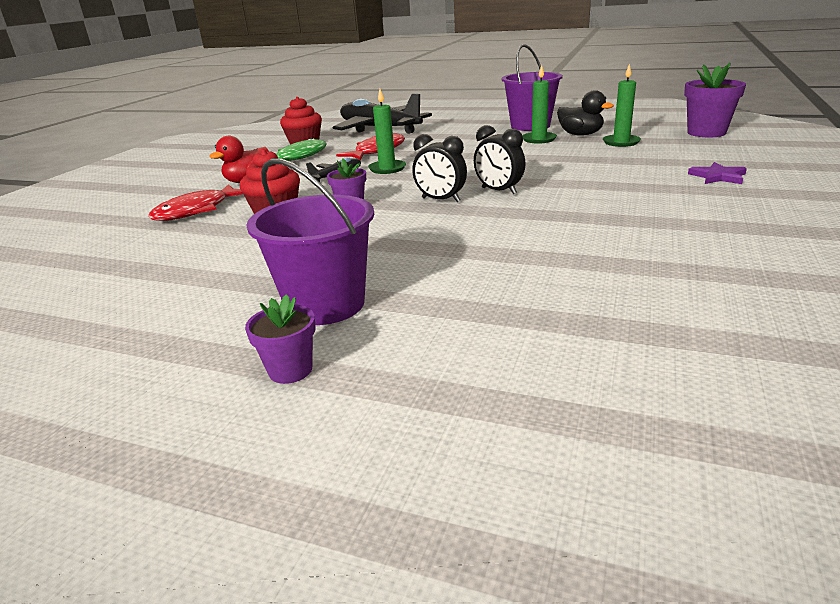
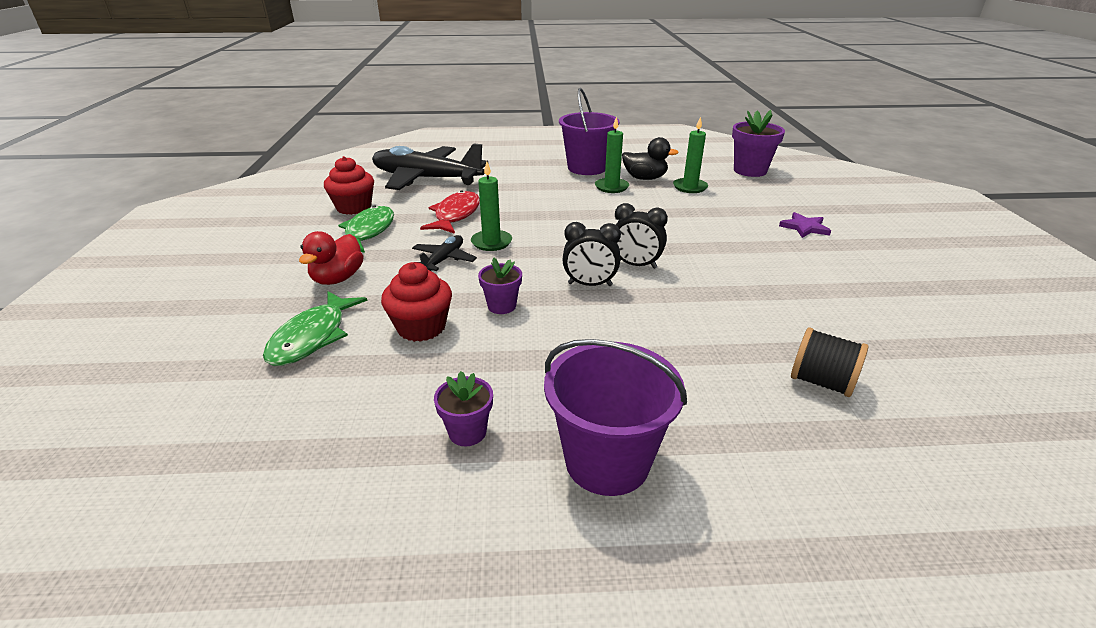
camera: 25 degrees left, 5 degrees up
(197, 210) = (312, 337): red fish -> green fish
(290, 370) = (657, 568): purple flower pot -> purple flower pot (467, 432)
(590, 285) = (821, 382): none -> black spool

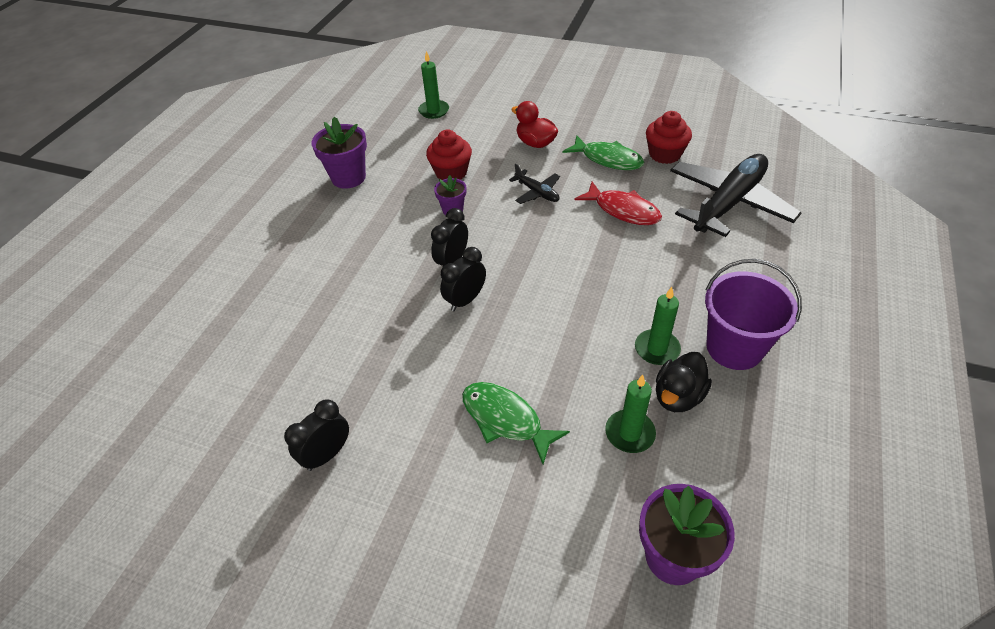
camera: 115 degrees right, 15 degrees up
(312, 337) = (468, 133): green fish -> green fish (505, 419)
(467, 432) = (348, 177): purple flower pot -> purple flower pot, size x1.74
(491, 242) = (554, 222): green candle -> green candle (434, 111)
(607, 461) = (292, 218): purple bucket -> none
(804, 227) = (461, 491): purple star -> none
(821, 382) = (263, 335): black spool -> none
(865, 286) = (327, 454): none -> black clock

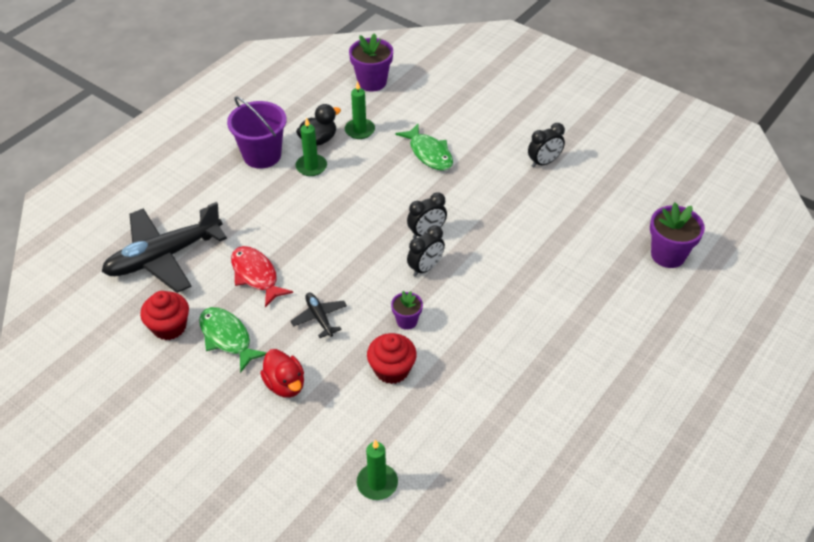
camera: 165 degrees left, 0 degrees up
(348, 177) = (502, 396): purple flower pot -> purple flower pot (668, 255)

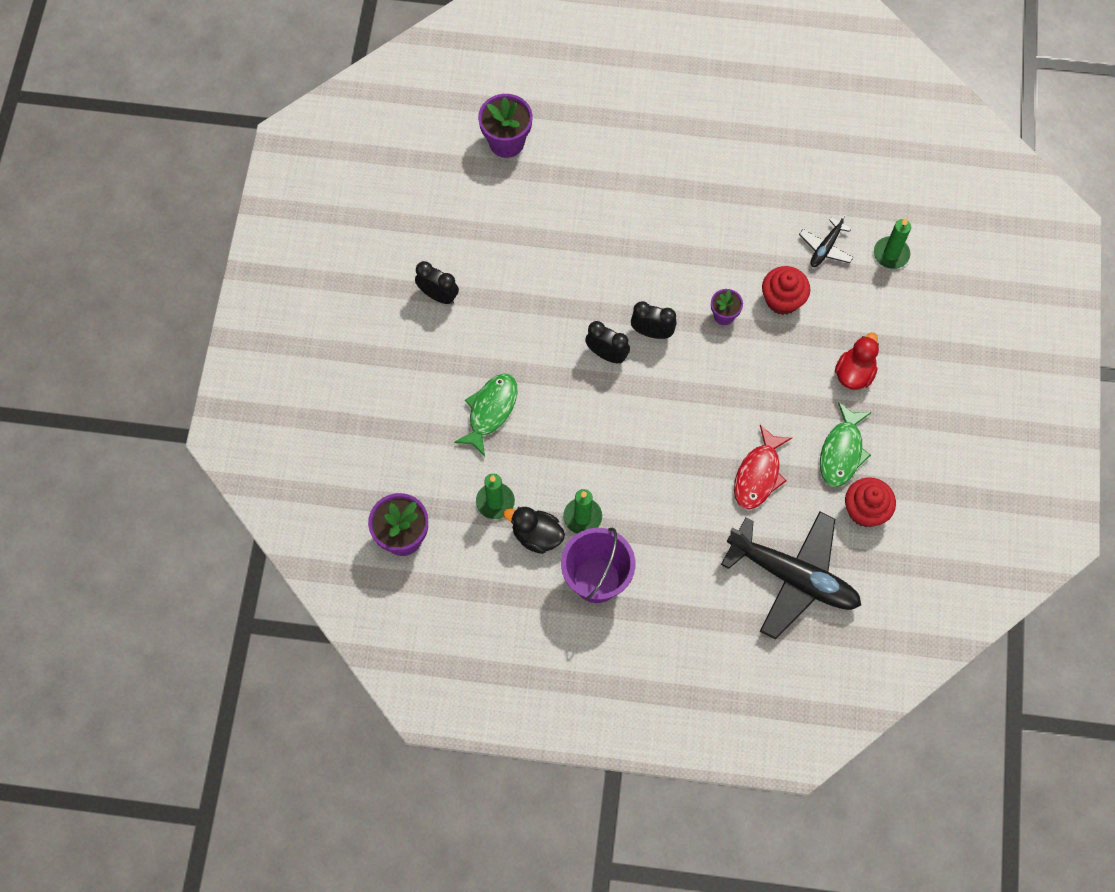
camera: 120 degrees left, 20 degrees up
(319, 318) = (768, 389): black plane -> black plane (825, 248)

